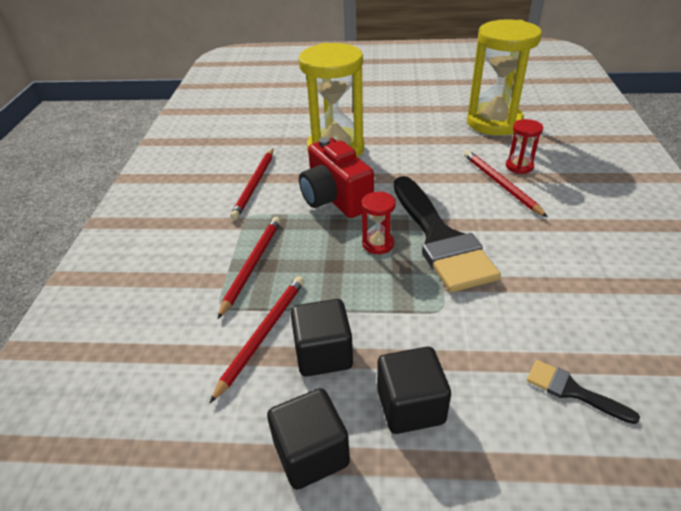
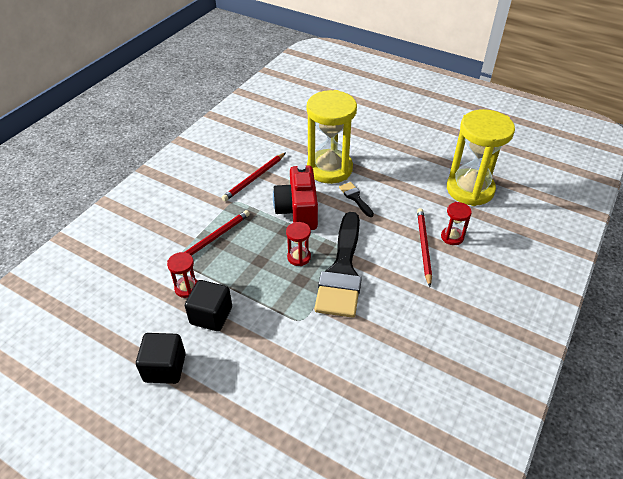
camera: 25 degrees right, 5 degrees up
(262, 335) = (187, 288): red pencil -> red hourglass
(410, 406) = (234, 369): black cube -> none
(572, 391) = (333, 407): black brush -> black brush (355, 198)

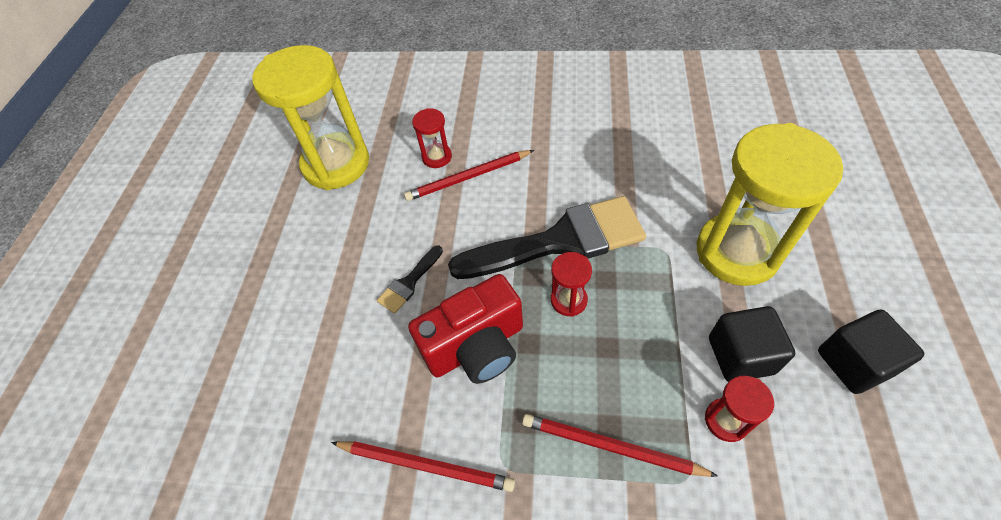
camera: 110 degrees left, 10 degrees up
(329, 169) = (351, 348): yellow hourglass -> yellow hourglass (737, 252)

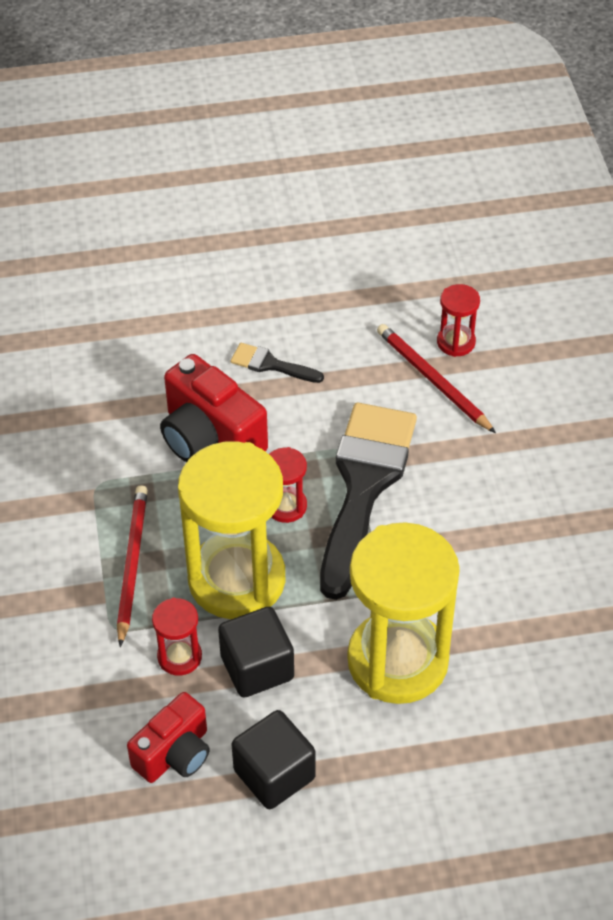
camera: 70 degrees right, 5 degrees down
(336, 164) = (414, 252): yellow hourglass -> yellow hourglass (237, 579)
(425, 465) = (85, 428): red pencil -> none
(560, 241) = (364, 486): black brush -> black brush turned 135 degrees counterclockwise
(838, 445) = (174, 754): none -> red camera

